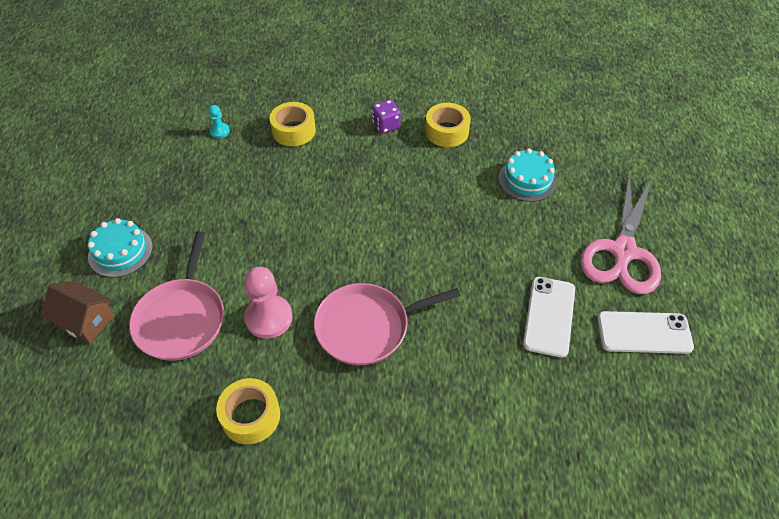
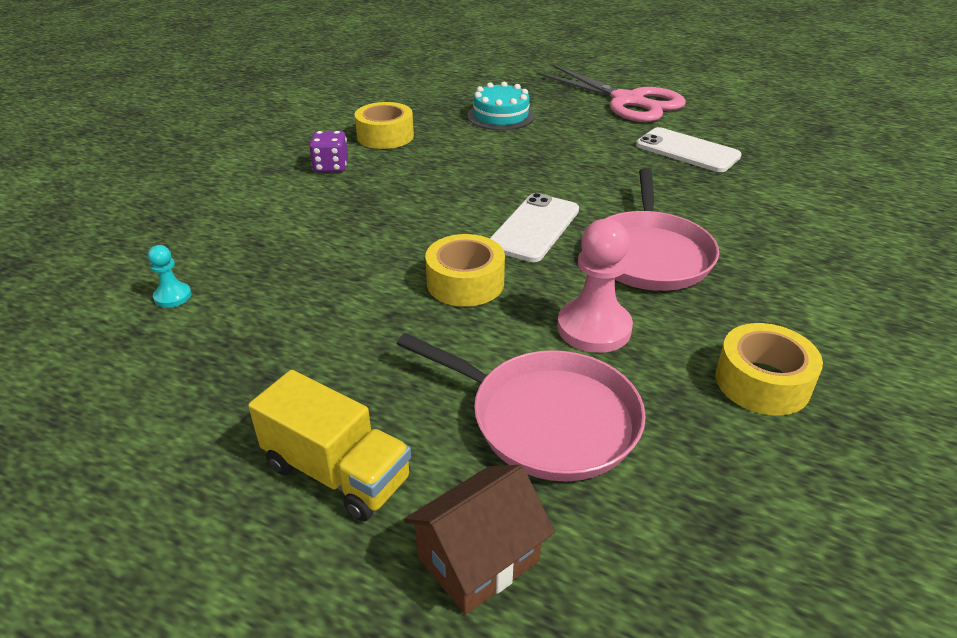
camera: 65 degrees left, 15 degrees down
(120, 251) = (337, 472): turquoise cake -> yellow truck
(293, 130) = (257, 231): yellow tape -> yellow tape (465, 283)
(644, 333) = (726, 117): white phone -> white phone (534, 228)

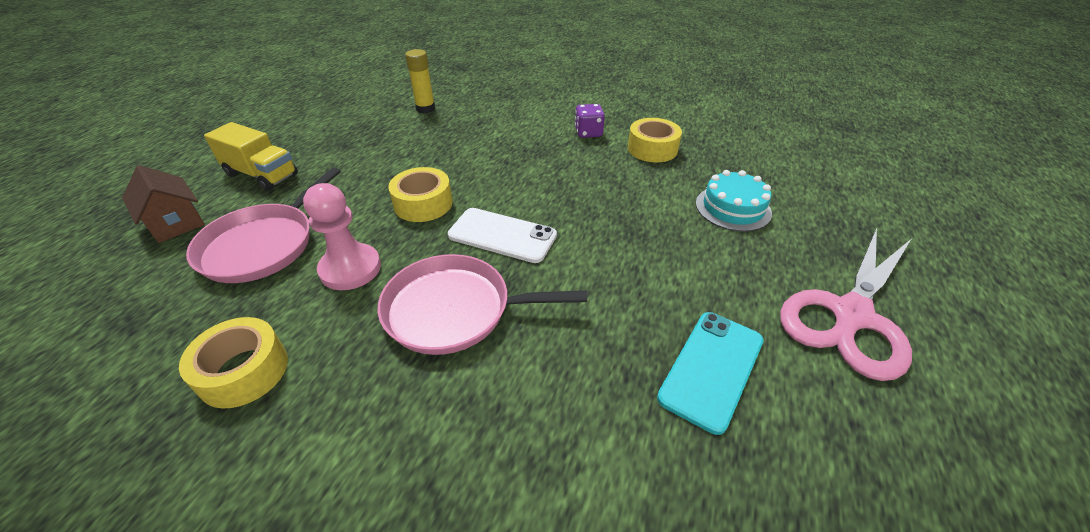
camera: 85 degrees right, 5 degrees up
(173, 296) = (425, 109): turquoise pawn -> yellow glue stick
(337, 472) = (261, 175): yellow truck -> yellow truck turned 90 degrees counterclockwise
(687, 151) = (711, 368): white phone -> turquoise phone

